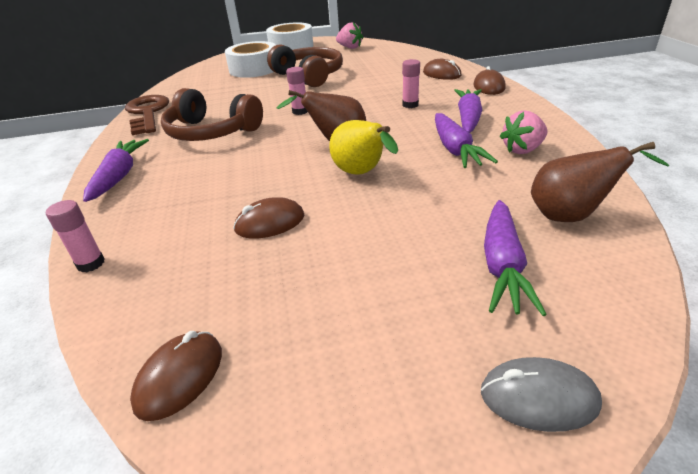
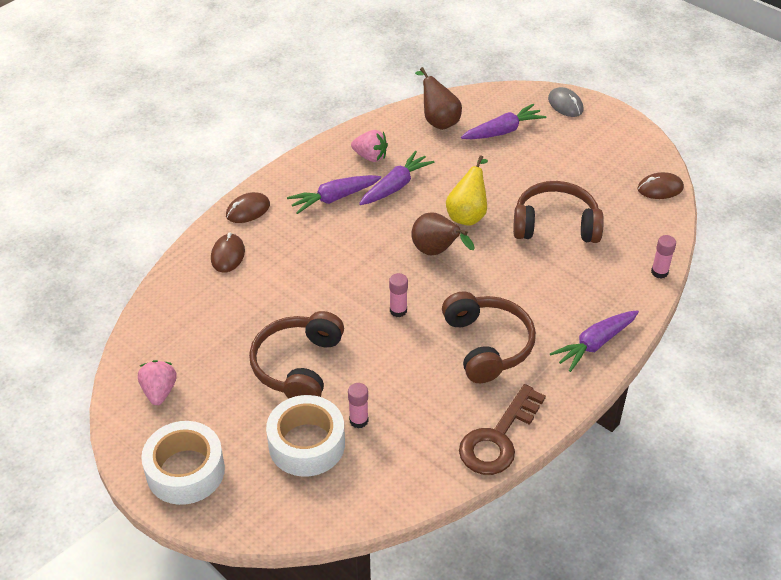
camera: 130 degrees left, 10 degrees up
(270, 223) = (555, 225): brown mouse -> brown headphones
(410, 105) = (329, 243): pink glue stick -> pink glue stick (358, 420)

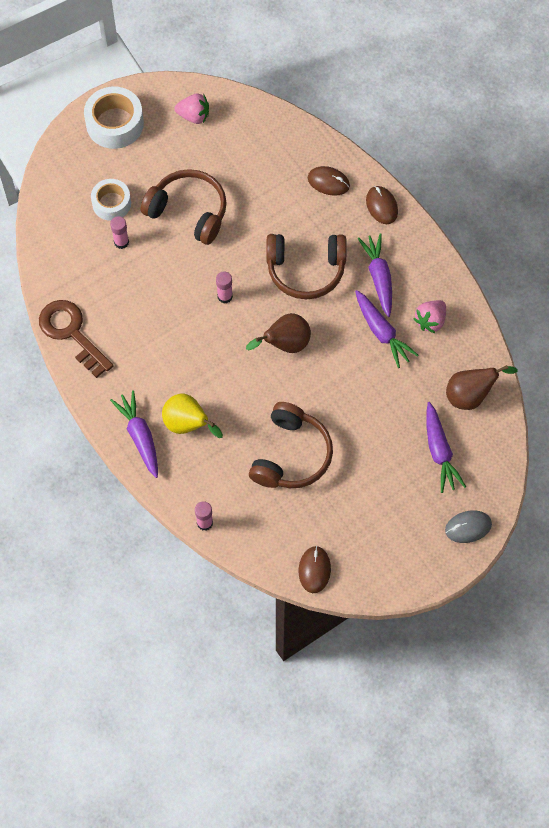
camera: 105 degrees right, 20 degrees up
(306, 444) = (111, 203): white tape -> white tape, size x0.66
(468, 215) = (326, 383): yellow pear -> yellow pear (188, 425)
(487, 345) = (166, 353): brown headphones -> brown headphones (306, 270)

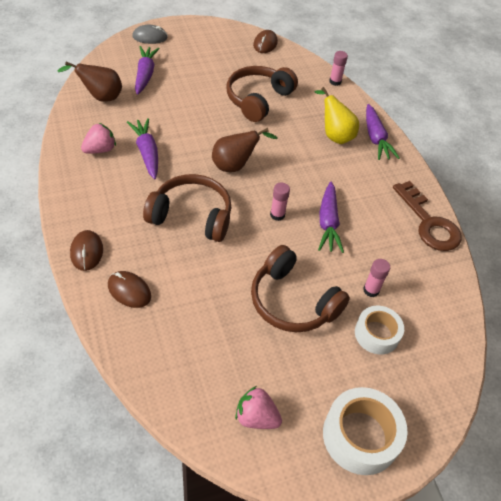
camera: 170 degrees left, 15 degrees down
(379, 277) = (126, 192): purple carrot -> purple carrot (328, 223)

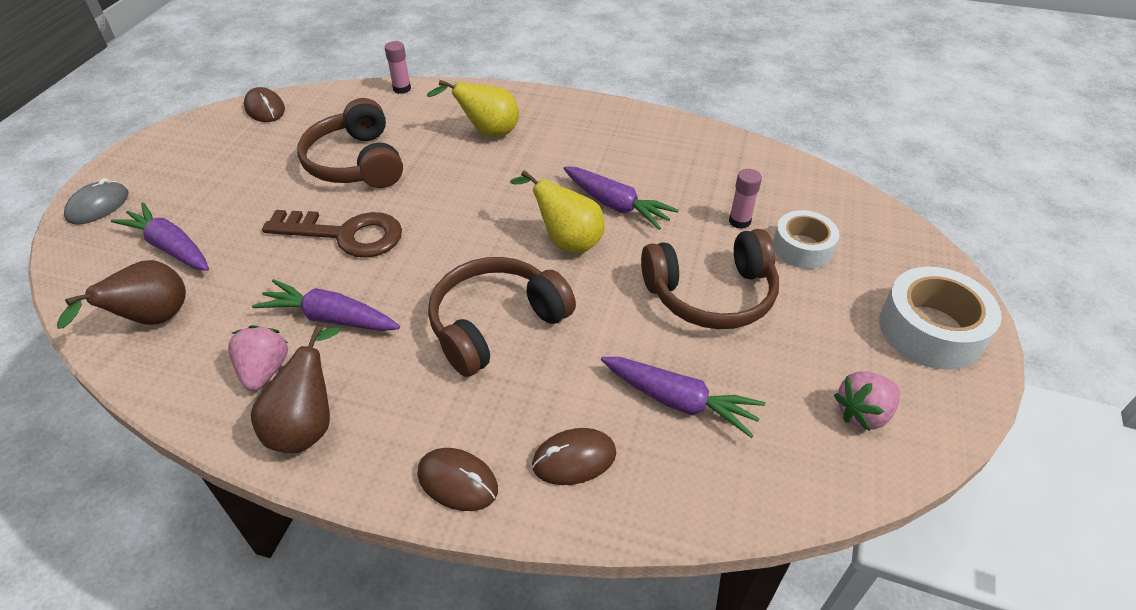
camera: 50 degrees left, 5 degrees down
(235, 166) = (448, 239): brown pear -> brown pear (307, 425)
(277, 215) = (566, 241): pink glue stick -> yellow pear
(375, 138) = (523, 105): purple carrot -> purple carrot (679, 401)
(428, 223) = (679, 132): brown key -> brown key (345, 234)

